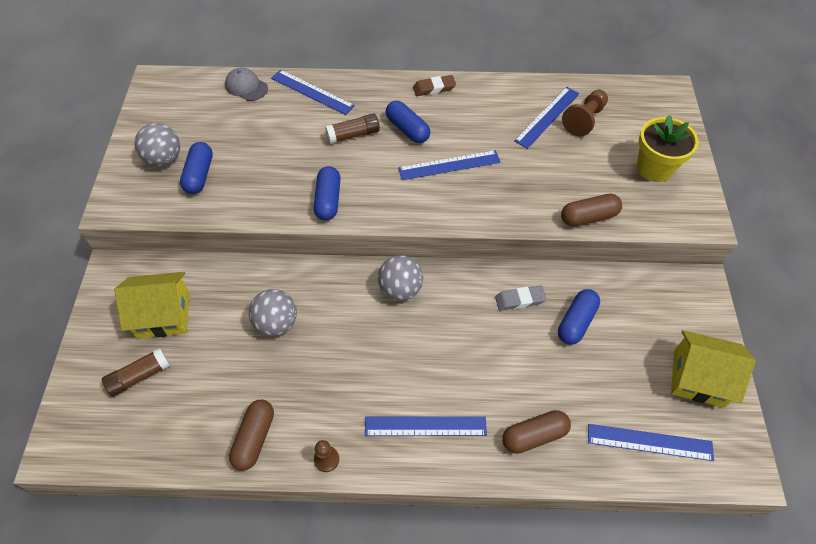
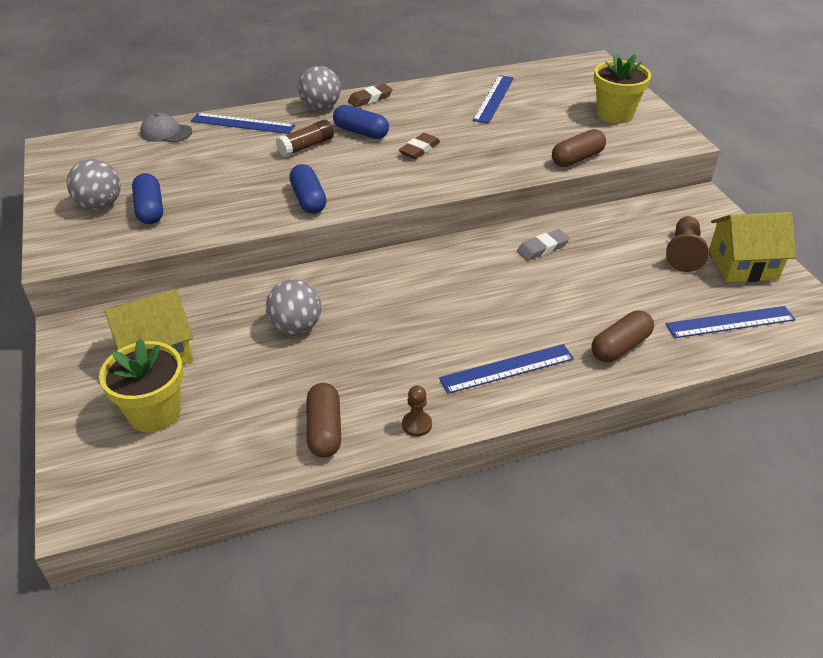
camera: 20 degrees left, 15 degrees down
(139, 376) = (155, 413): brown glue stick -> yellow flower pot
(400, 289) = (417, 268): grey ball -> grey ball (321, 107)
(449, 165) = (419, 149): blue ruler -> brown eraser
(576, 322) = (606, 251): blue capsule -> none
(584, 120) = (530, 94): brown pawn -> brown pawn (683, 253)

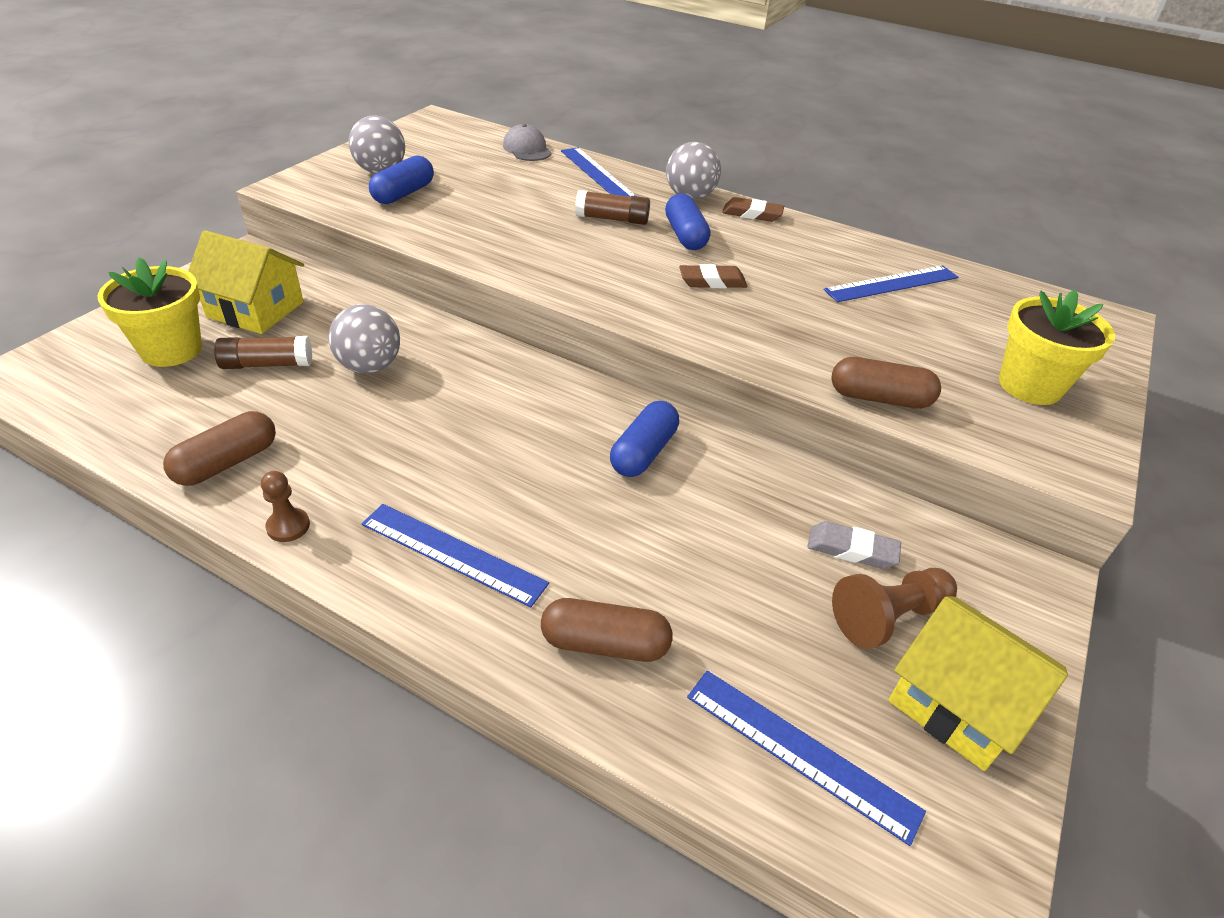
camera: 45 degrees right, 0 degrees up
(235, 372) = (267, 364): none -> brown glue stick
(308, 199) = (526, 260): blue capsule -> blue capsule (643, 452)
(542, 248) = (714, 473): grey eraser -> grey eraser (852, 549)

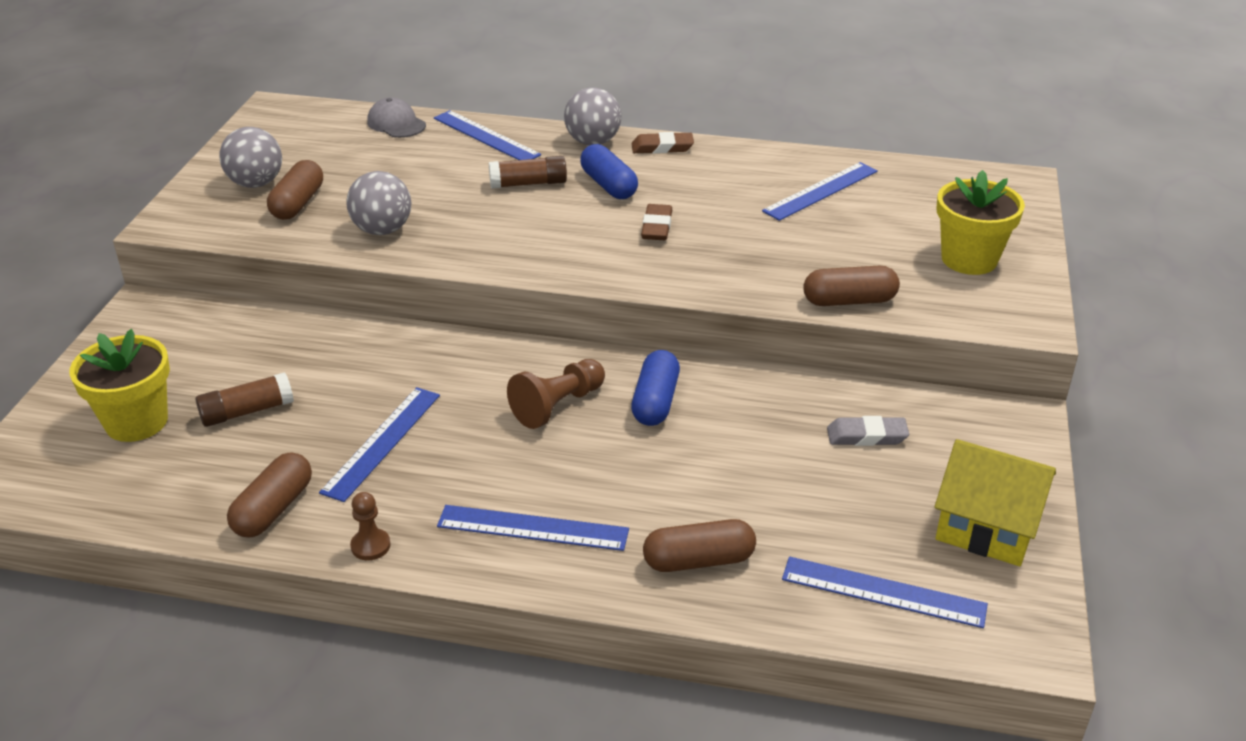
camera: 15 degrees left, 5 degrees down
(255, 309) = (195, 361): yellow house -> none
(363, 424) = (381, 442): none -> blue ruler
(370, 366) = (352, 388): grey ball -> grey ball (382, 230)
(403, 194) = (298, 203): blue capsule -> brown capsule
(712, 281) = (657, 227): brown eraser -> brown eraser turned 60 degrees counterclockwise
(888, 617) = (914, 480): brown pawn -> brown pawn (557, 406)

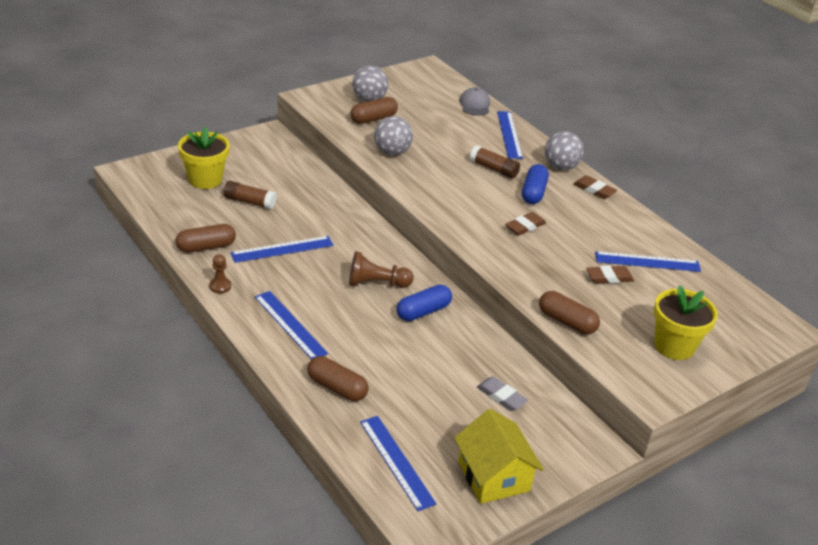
camera: 40 degrees right, 0 degrees up
(814, 229) = (609, 277): none -> brown eraser

